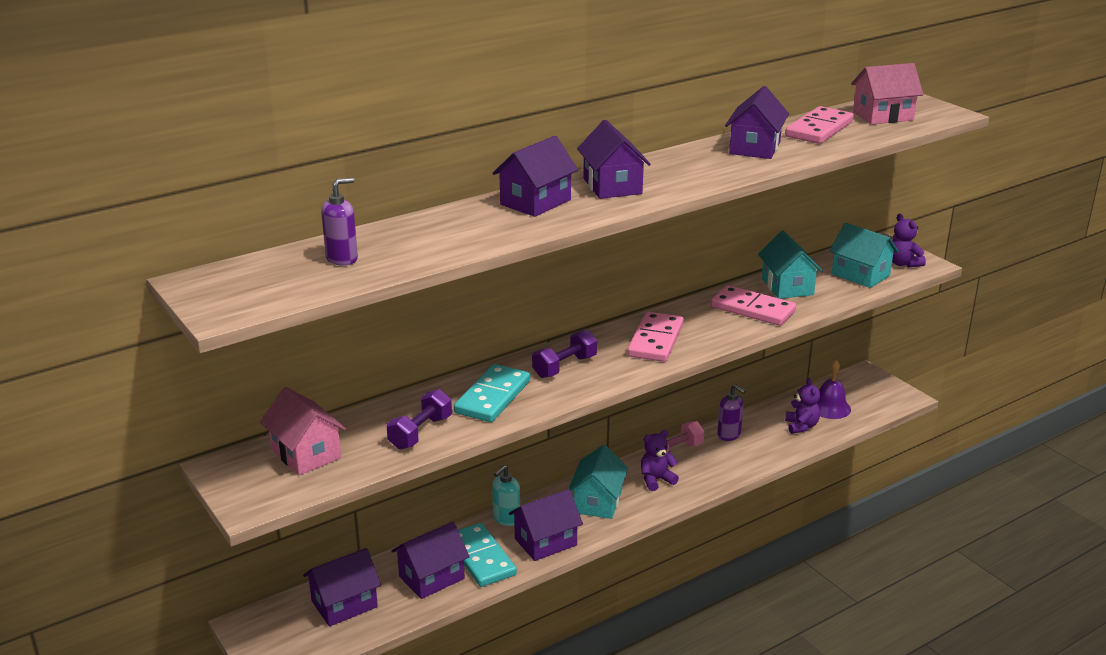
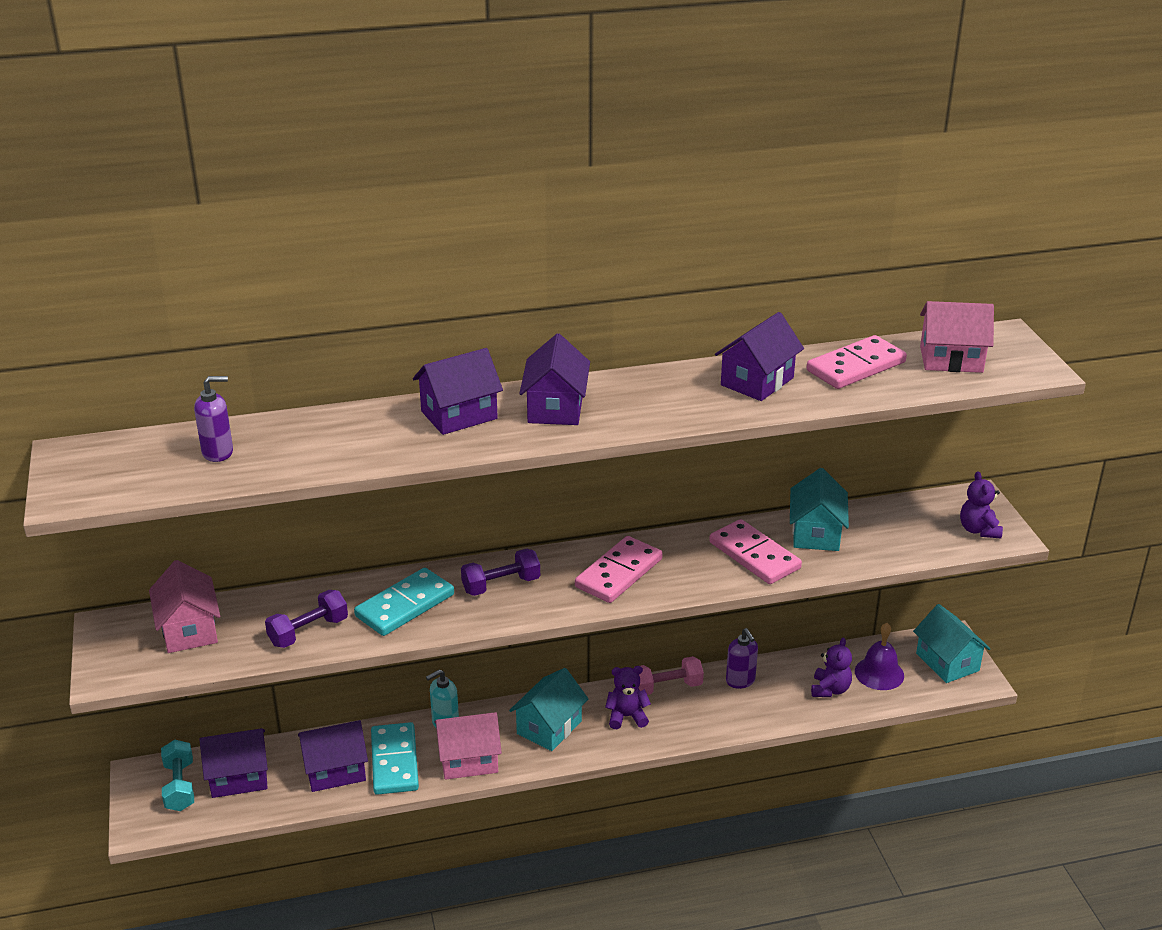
camera: 20 degrees right, 5 degrees up
(291, 625) = (179, 786): none -> turquoise dumbbell
(545, 542) = (469, 760): purple house -> pink house
(860, 275) = (914, 535): turquoise house -> turquoise house (947, 662)

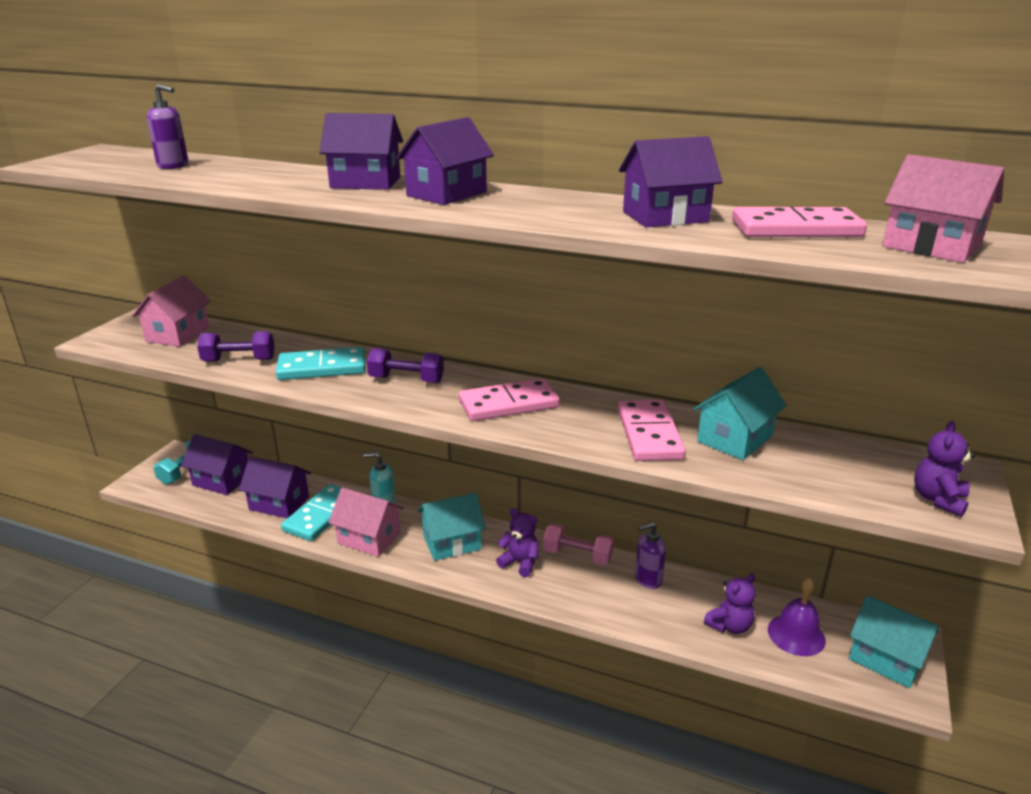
camera: 35 degrees right, 5 degrees down
(740, 681) = (648, 579): purple soap dispenser -> purple soap dispenser turned 60 degrees clockwise
(947, 662) = (886, 658): turquoise house -> turquoise house turned 60 degrees counterclockwise

